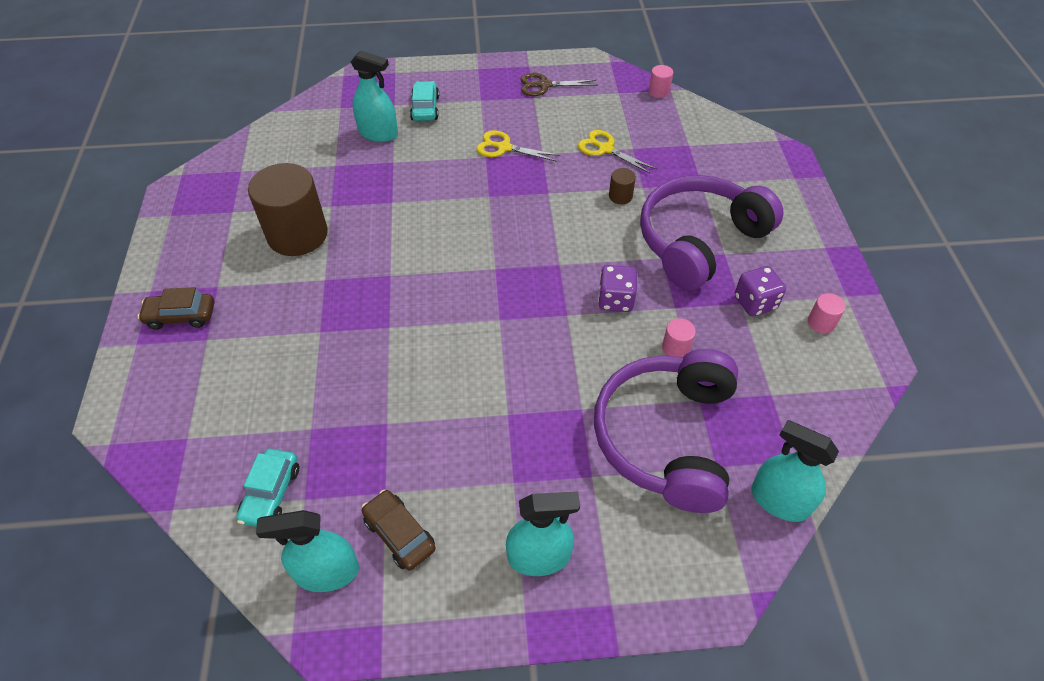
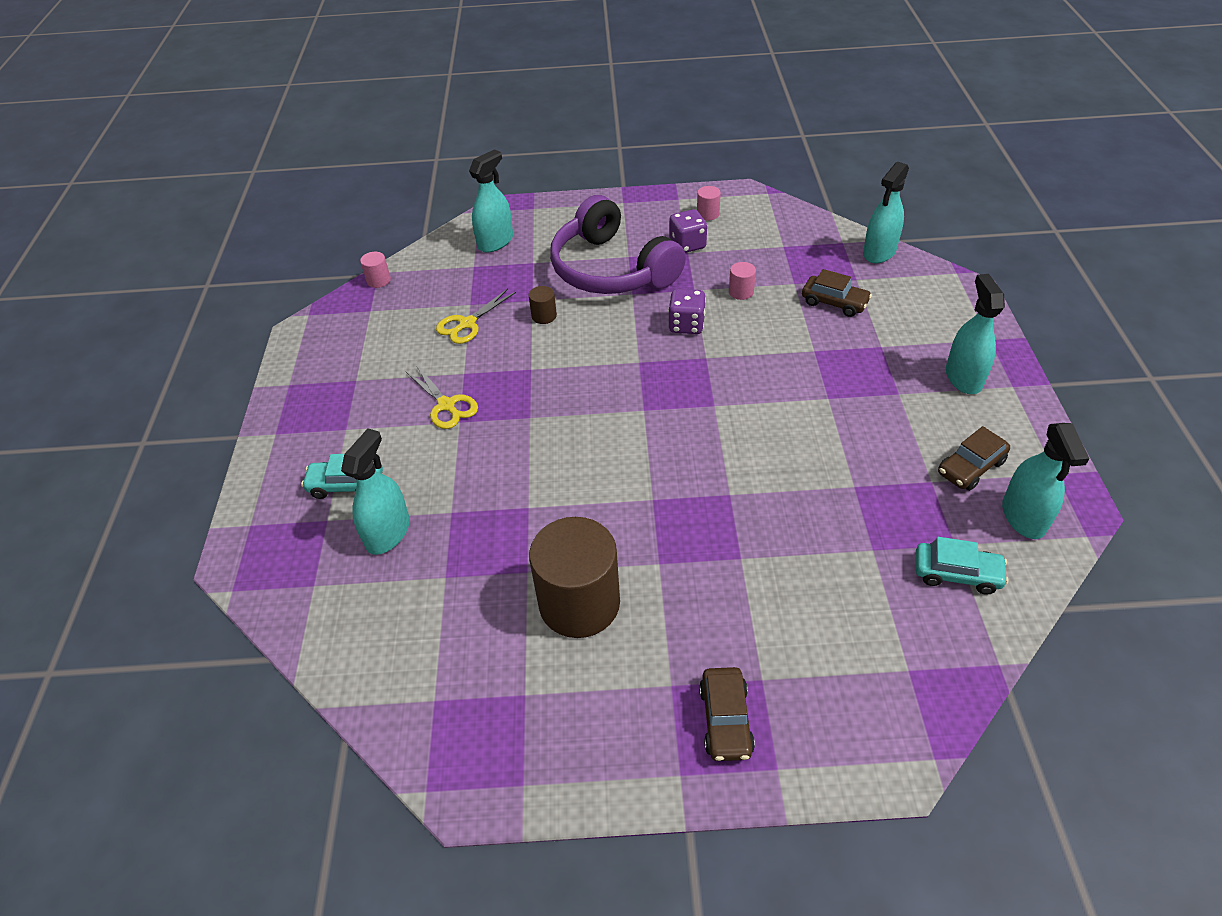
camera: 85 degrees left, 5 degrees down
(504, 147) = (446, 405): yellow scissors -> yellow scissors turned 60 degrees counterclockwise
(544, 85) = (335, 370): brown scissors -> none
(667, 437) = (834, 302): purple headphones -> brown car
(729, 155) = (495, 242): none -> turquoise spray bottle

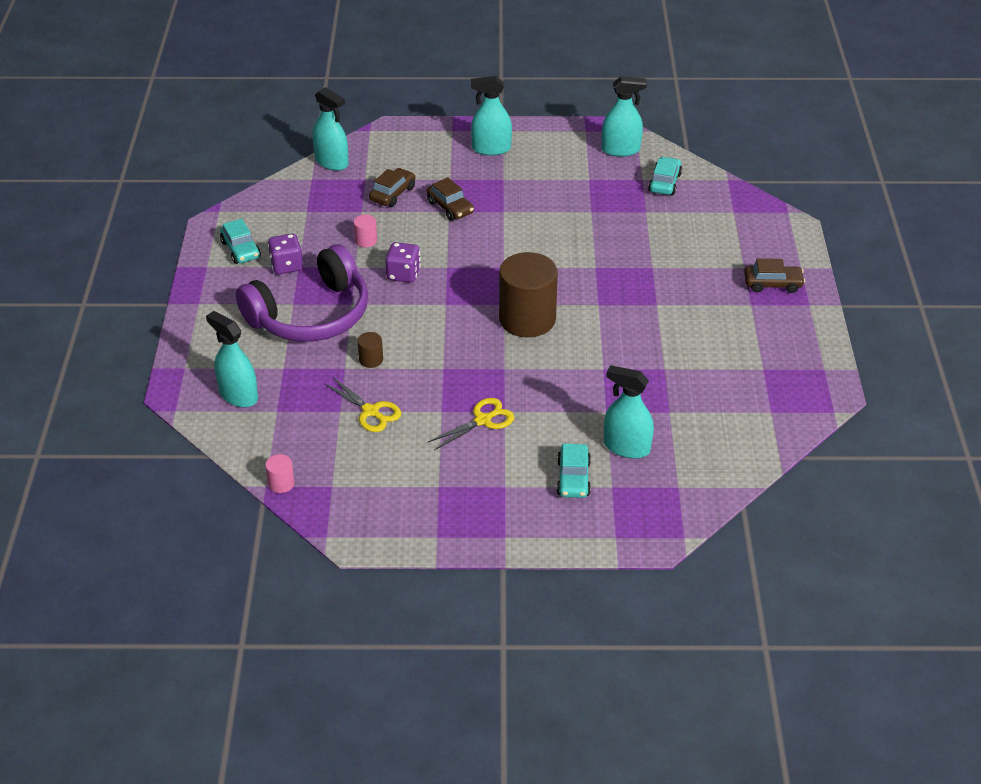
camera: 90 degrees left, 5 degrees down
(579, 603) = (691, 343): brown cylinder -> brown cylinder (527, 319)
(708, 214) = (241, 250): pink cylinder -> turquoise car
(970, 467) = (578, 161): brown car -> brown car (450, 207)

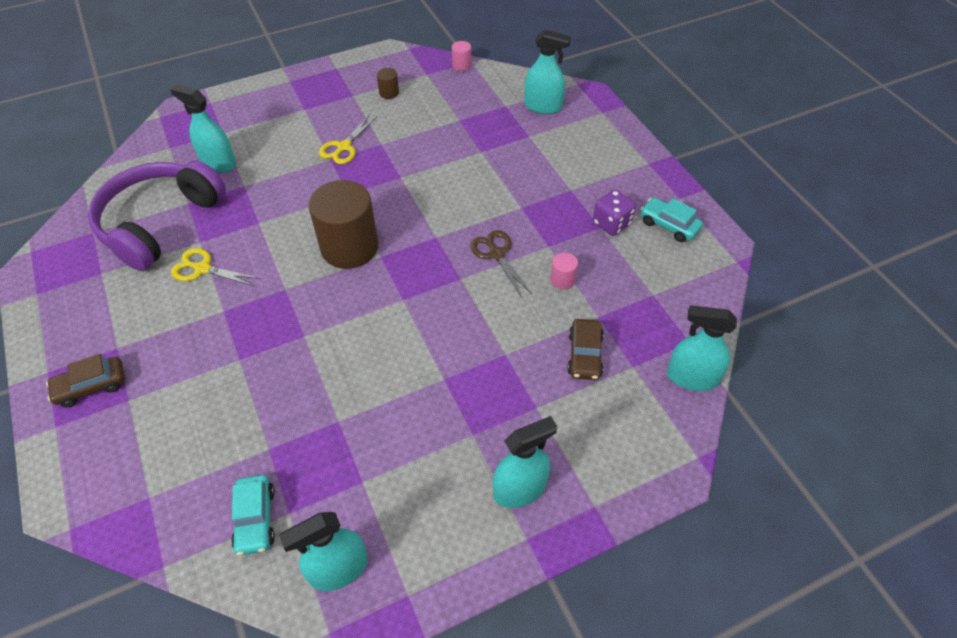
camera: 155 degrees right, 10 degrees up
(311, 315) = (546, 185): purple headphones -> purple headphones (160, 223)
(371, 360) = (465, 164): brown cylinder -> brown cylinder (389, 93)
(371, 411) = (435, 126): yellow scissors -> yellow scissors (203, 268)
(403, 274) = (496, 254): purple dice -> brown scissors
(450, 207) = (507, 360): brown car -> none
(573, 478) = (254, 129): turquoise car -> none
(626, 447) = (218, 163): turquoise spray bottle -> turquoise spray bottle turned 150 degrees counterclockwise

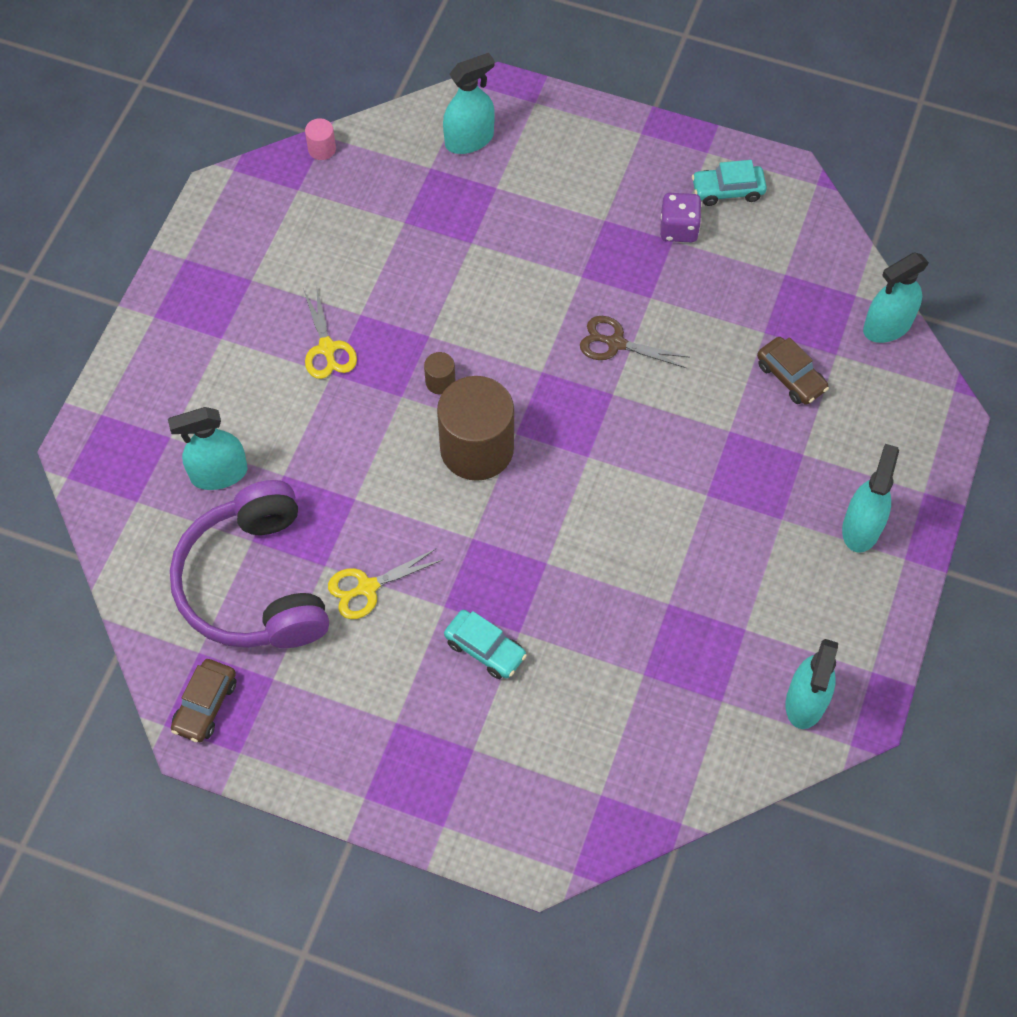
camera: 45 degrees left, 10 degrees up
(91, 386) = (424, 770): brown car -> brown car (205, 705)
(255, 519) = (703, 729): turquoise car -> turquoise car (485, 649)
(389, 93) = (288, 245): brown cylinder -> brown cylinder (440, 382)
(562, 280) = (699, 321): pink cylinder -> none

